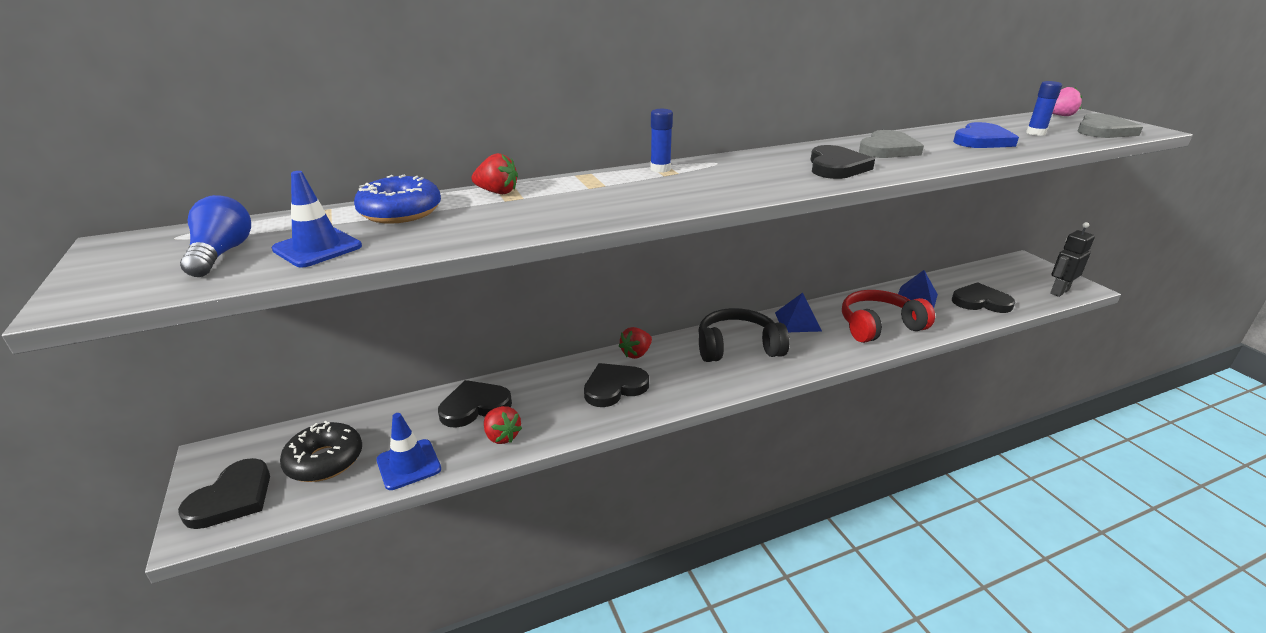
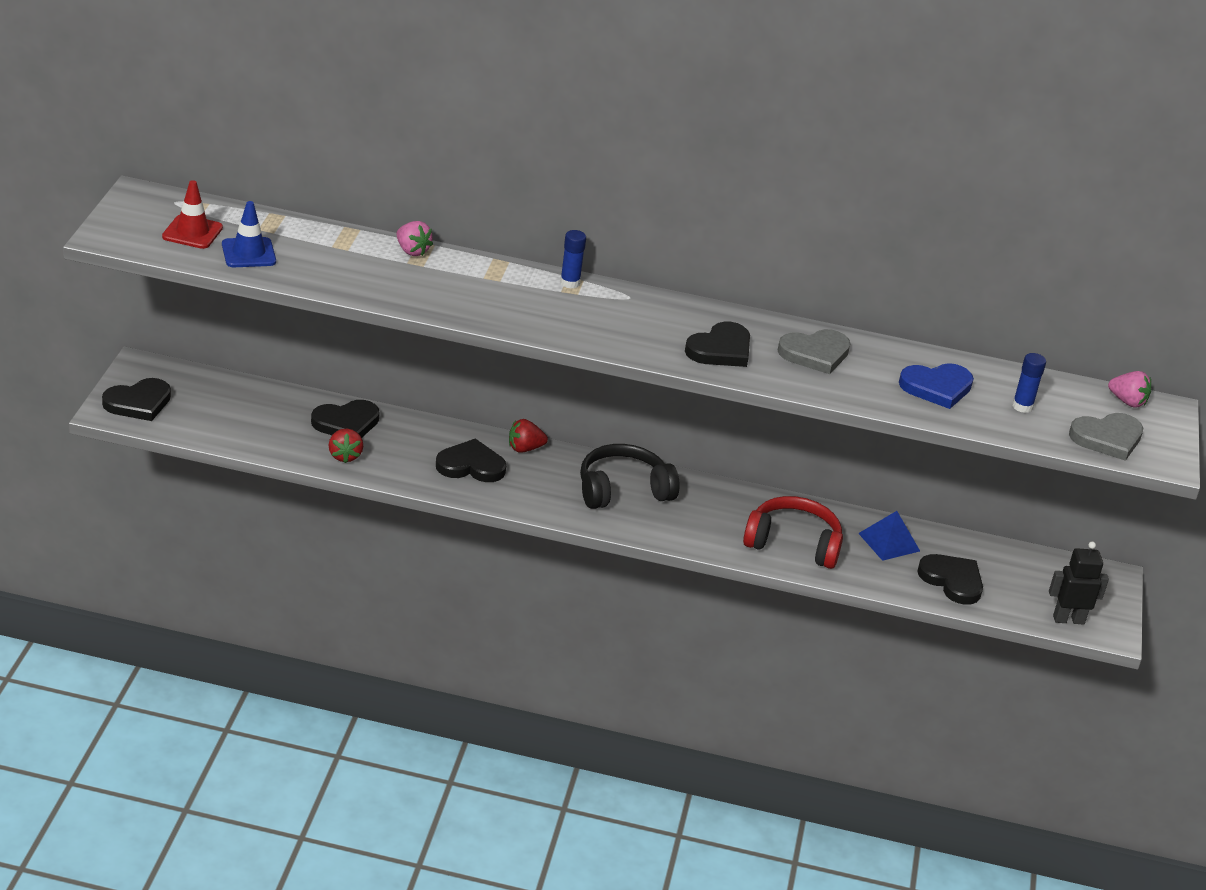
camera: 30 degrees right, 5 degrees up
(221, 254) = (192, 232): blue light bulb -> red traffic cone
(325, 460) = (210, 408): black donut -> none
(400, 212) = (326, 241): blue donut -> none
(408, 464) = (263, 441): blue traffic cone -> none
(474, 406) = (346, 423): black heart -> black heart turned 150 degrees clockwise
(497, 192) = (412, 251): red strawberry -> pink strawberry
(737, 347) = (623, 490): black headphones -> black headphones turned 45 degrees counterclockwise
(797, 321) = (719, 499): blue pyramid -> none

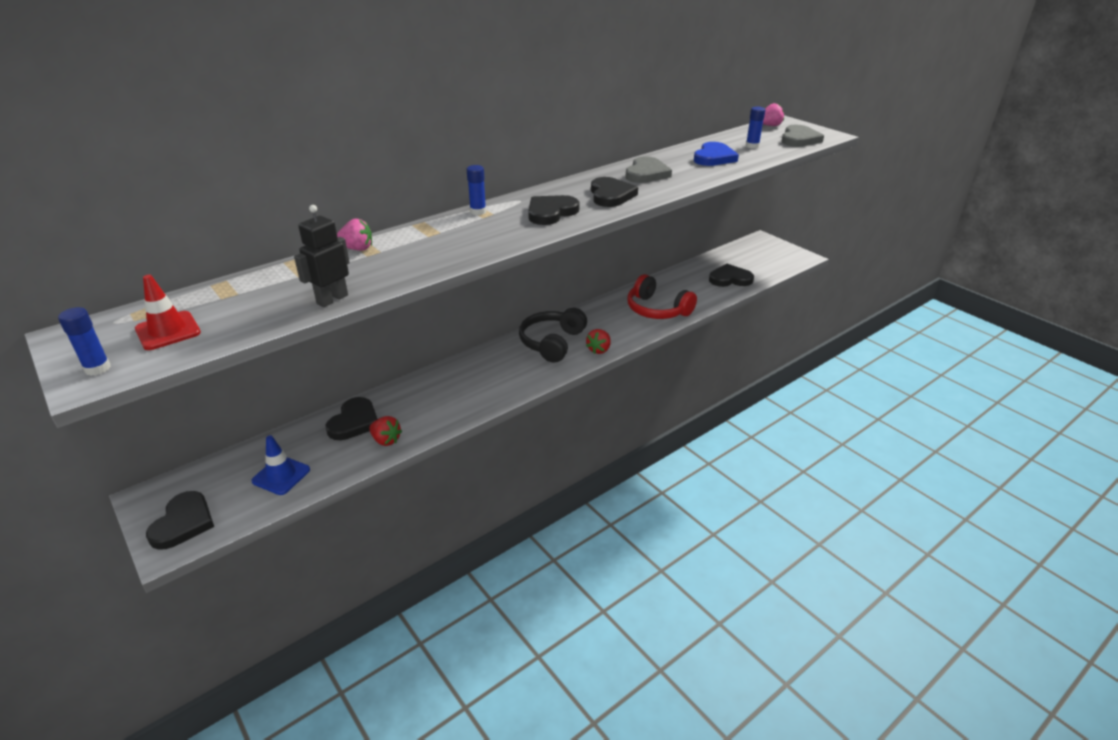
camera: 45 degrees left, 0 degrees up
(121, 232) = (97, 368): none -> blue glue stick
(248, 253) = (243, 316): blue traffic cone -> blue traffic cone (281, 475)
(471, 465) = (463, 389): black heart -> black heart (551, 212)
(525, 448) = (473, 360): red strawberry -> red strawberry (599, 350)
(793, 544) = (657, 310): red headphones -> red headphones turned 105 degrees counterclockwise
(889, 542) = (683, 282): blue pyramid -> none
(1068, 619) = (785, 263): black robot -> black robot (332, 299)

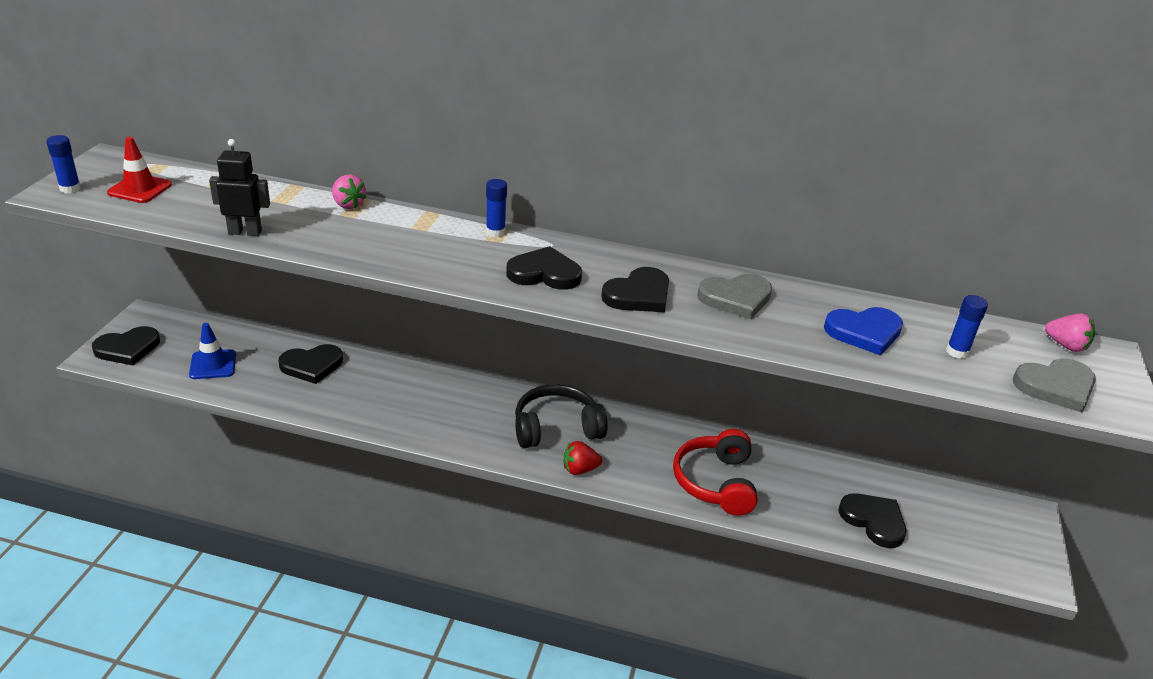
camera: 50 degrees right, 0 degrees up
(386, 440) = (301, 397): red strawberry -> none

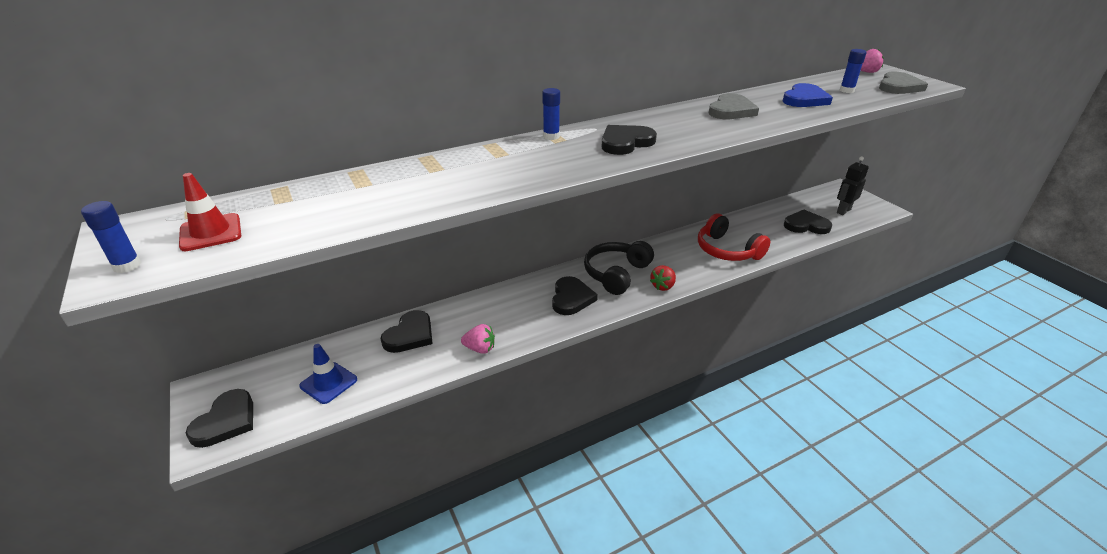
camera: 40 degrees left, 0 degrees up
(245, 232) = (381, 214): black robot -> black robot (843, 211)
(348, 204) = (422, 164): pink strawberry -> pink strawberry (480, 349)
(638, 295) = (691, 129): black heart -> black heart (571, 298)

